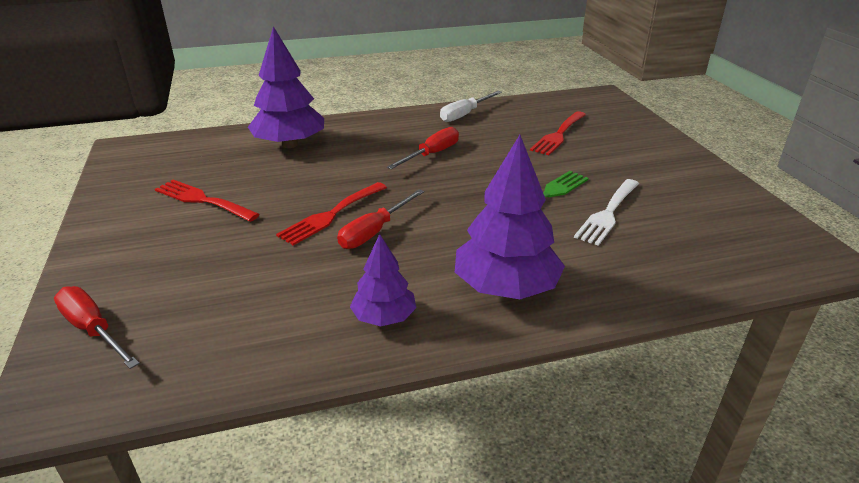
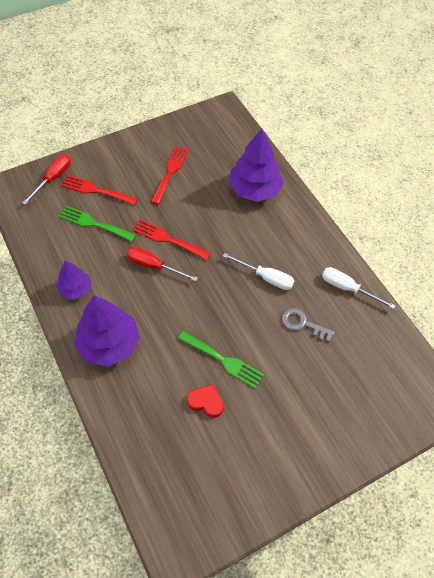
camera: 75 degrees right, 25 degrees up
(250, 285) = (94, 223): none -> green fork
(432, 154) = (265, 277): red screwdriver -> white screwdriver
(504, 142) = (303, 324): none -> grey key
(558, 135) = (331, 364): red fork -> red fork (96, 190)
(608, 213) = (206, 402): white fork -> red heart

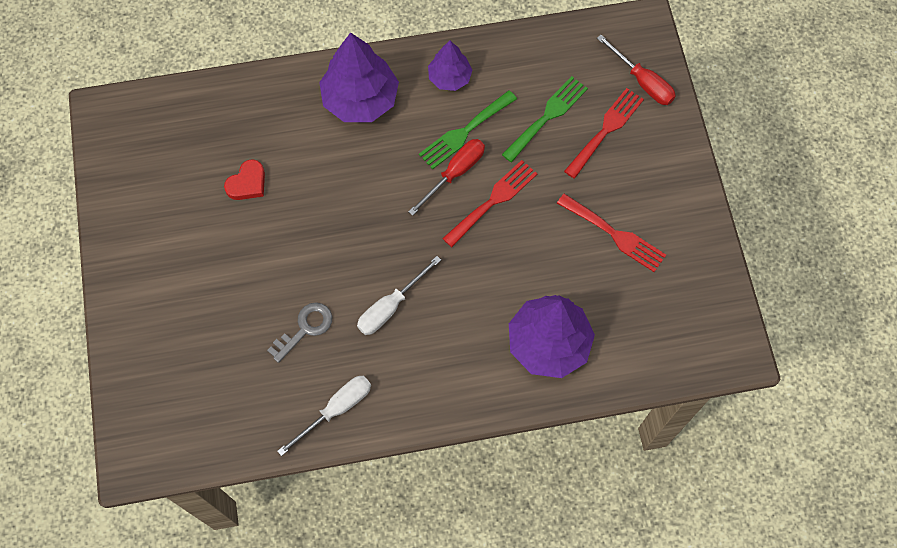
camera: 110 degrees right, 10 degrees up
(223, 360) = (291, 217): green fork -> green fork (464, 132)

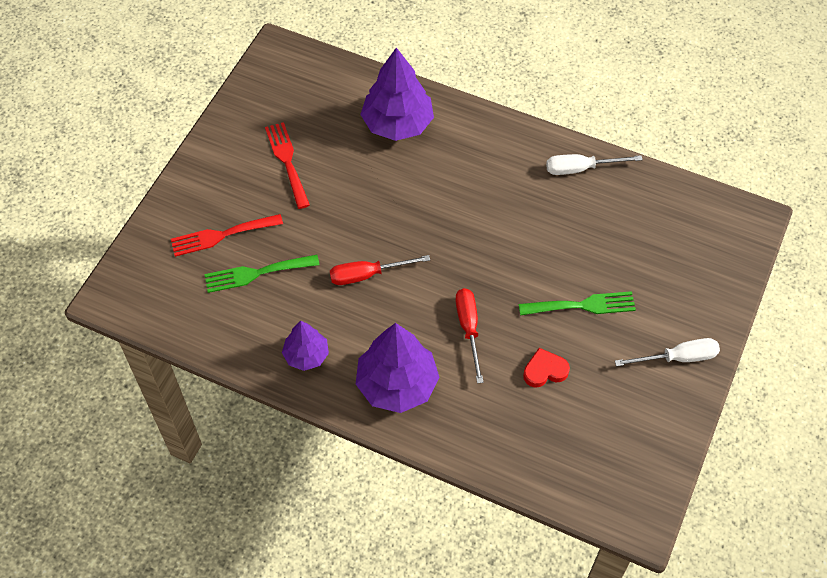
camera: 145 degrees left, 10 degrees down
(305, 329) = (569, 232): grey key -> none
(390, 306) = (493, 210): white screwdriver -> white screwdriver (678, 358)
(464, 132) = (332, 302): green fork -> green fork (582, 305)
(493, 201) = (355, 237): red fork -> none
(642, 81) = (157, 254): red screwdriver -> red screwdriver (469, 329)

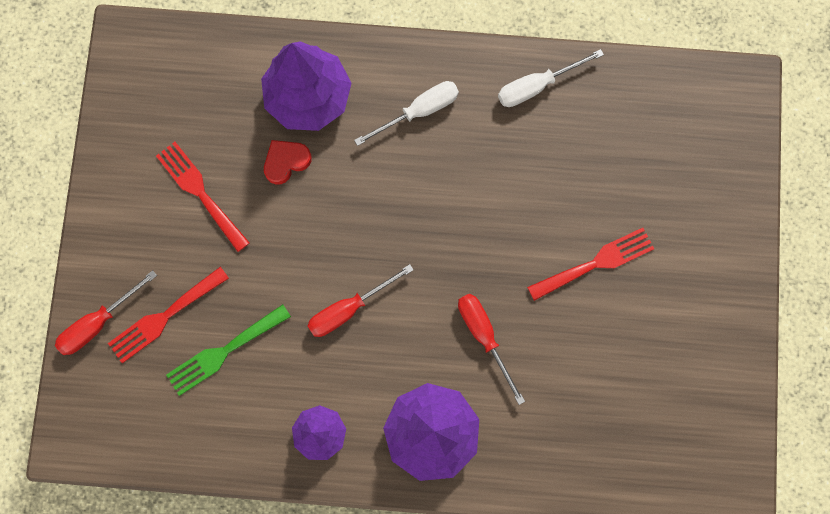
camera: 20 degrees left, 20 degrees up
(170, 223) = (98, 322): none -> red screwdriver
(545, 370) = (582, 358): red heart -> red heart (286, 162)
(582, 305) = (596, 263): green fork -> red fork
(678, 358) = (716, 291): white screwdriver -> white screwdriver (419, 111)

